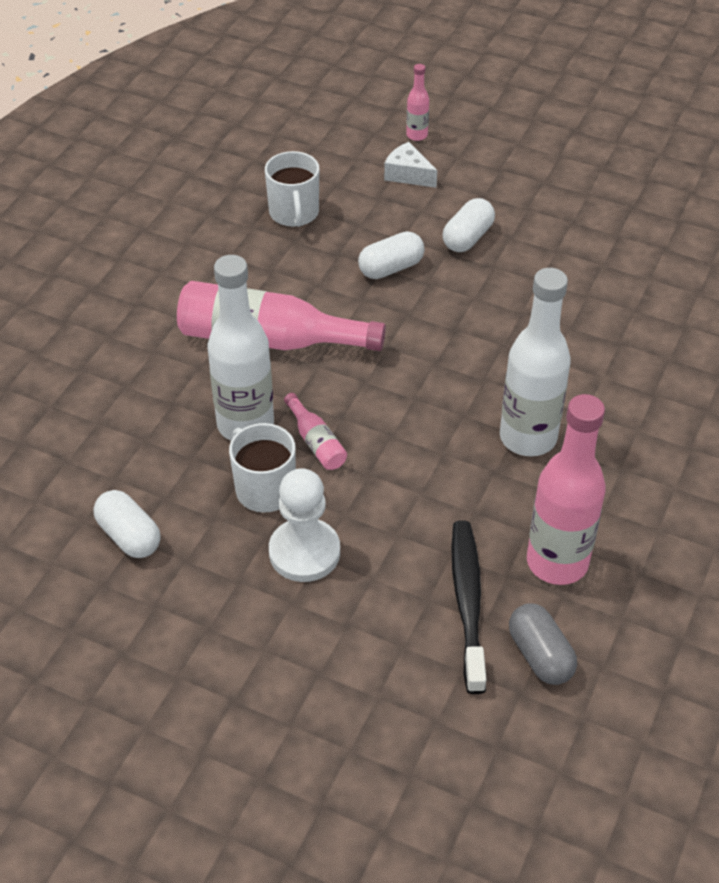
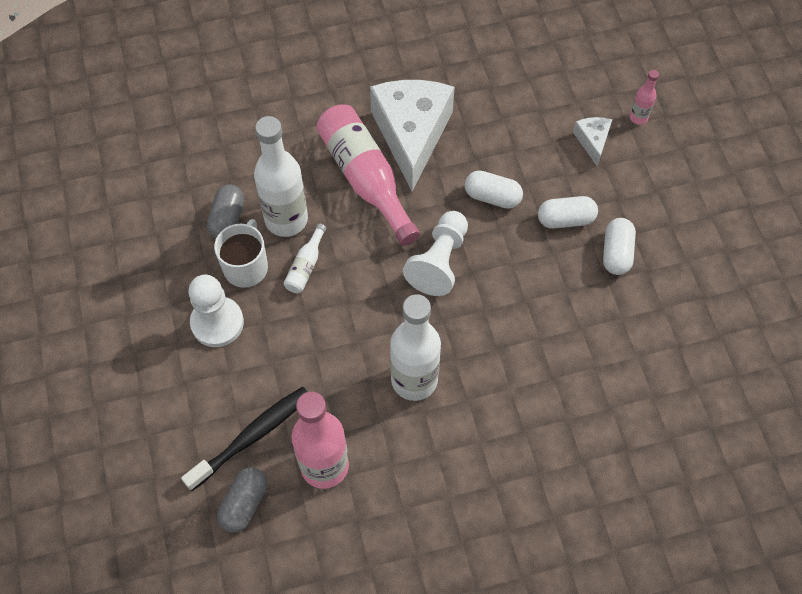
camera: 50 degrees right, 15 degrees up
(129, 536) = (156, 227): white capsule -> white capsule (616, 253)
(191, 470) = (227, 219): none -> grey capsule
(260, 279) = (412, 135): none -> white cheese
(294, 213) = (489, 107): white mug -> none
(316, 442) = (306, 266): pink bottle -> white bottle
(419, 344) = (439, 262): none -> white pawn

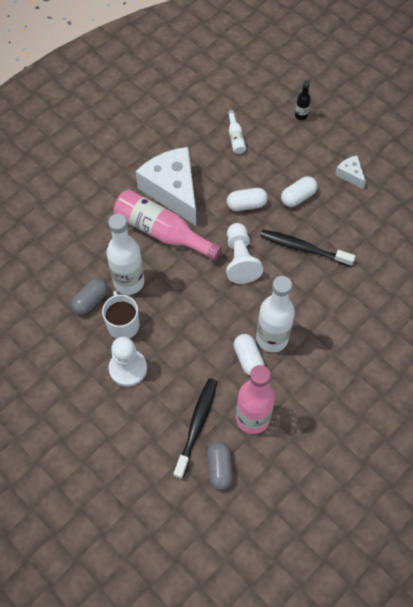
camera: 30 degrees left, 0 degrees up
(227, 219) = (91, 301): grey capsule -> grey capsule turned 60 degrees clockwise
(306, 266) = (160, 304): white bottle -> white bottle (235, 137)
(529, 288) = (303, 248): none -> black toothbrush
(592, 141) = (284, 142): white cheese -> white cheese (350, 174)
(616, 253) = (339, 202): white capsule -> white capsule (248, 359)
(638, 117) = (301, 115): pink bottle -> black bottle

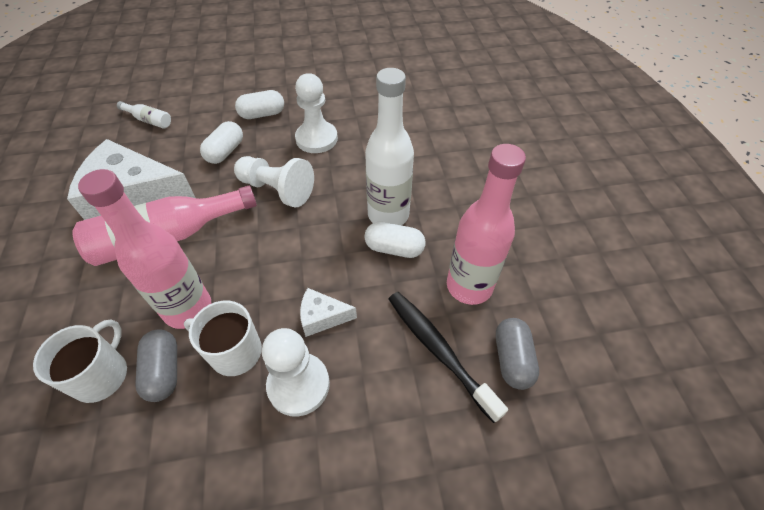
camera: 55 degrees left, 10 degrees down
(70, 275) = (101, 375): none -> white mug
(129, 282) = (188, 309): white bottle -> pink bottle
(219, 468) = (512, 359): grey capsule -> grey capsule turned 60 degrees clockwise
(298, 197) = (262, 114): white capsule -> white capsule turned 75 degrees clockwise
(301, 115) = (189, 71): black bottle -> none
(303, 248) = (316, 139): black toothbrush -> white pawn
(350, 174) = (282, 74): white cheese -> white cheese (322, 317)

